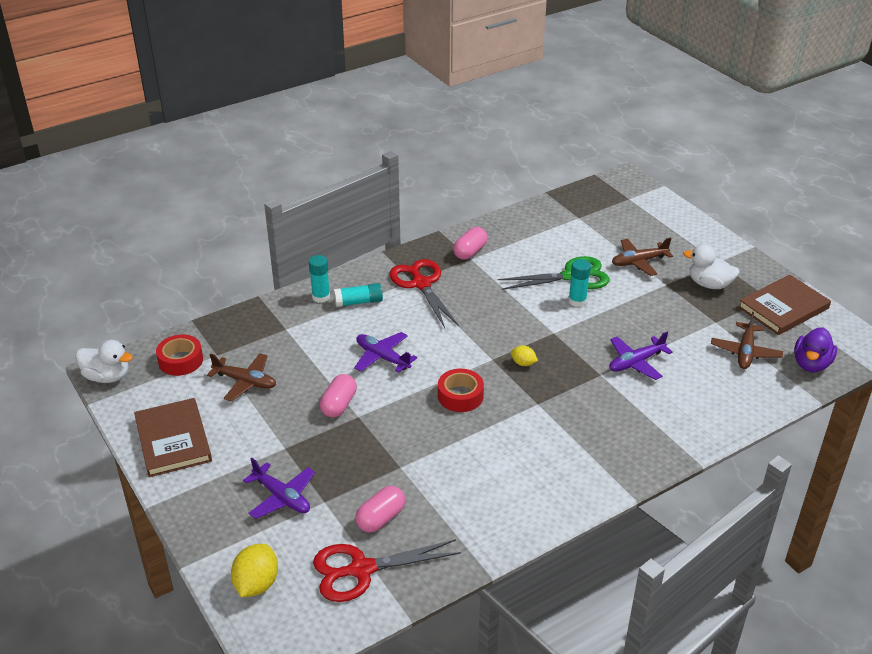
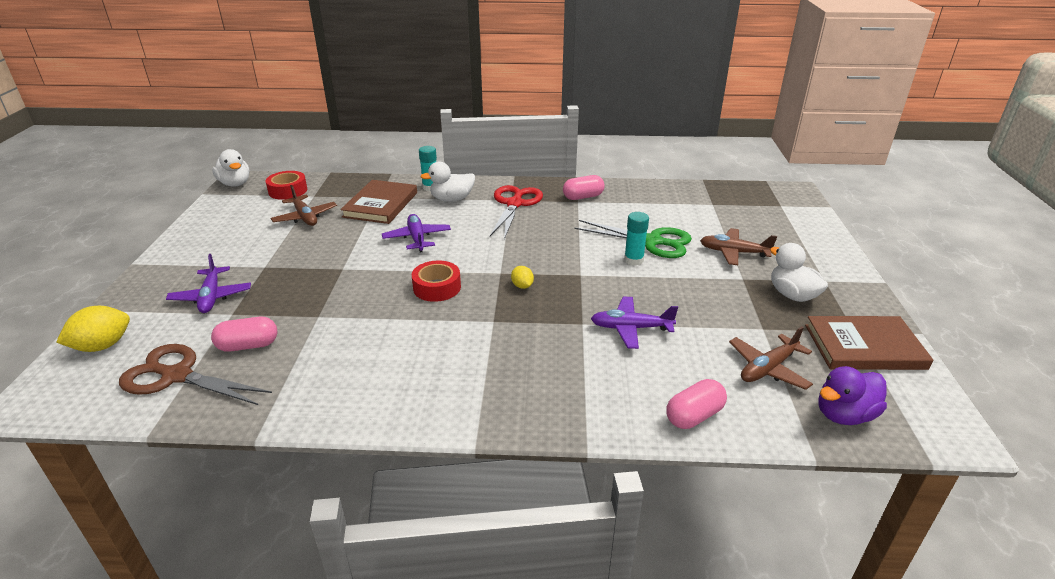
camera: 35 degrees right, 5 degrees down
(173, 440) = (210, 232): brown book -> brown book (381, 205)
(339, 405) = (341, 255): pink capsule -> pink capsule (694, 416)
(358, 302) = (452, 199): turquoise glue stick -> white duck
(361, 569) = (177, 376): red scissors -> brown scissors

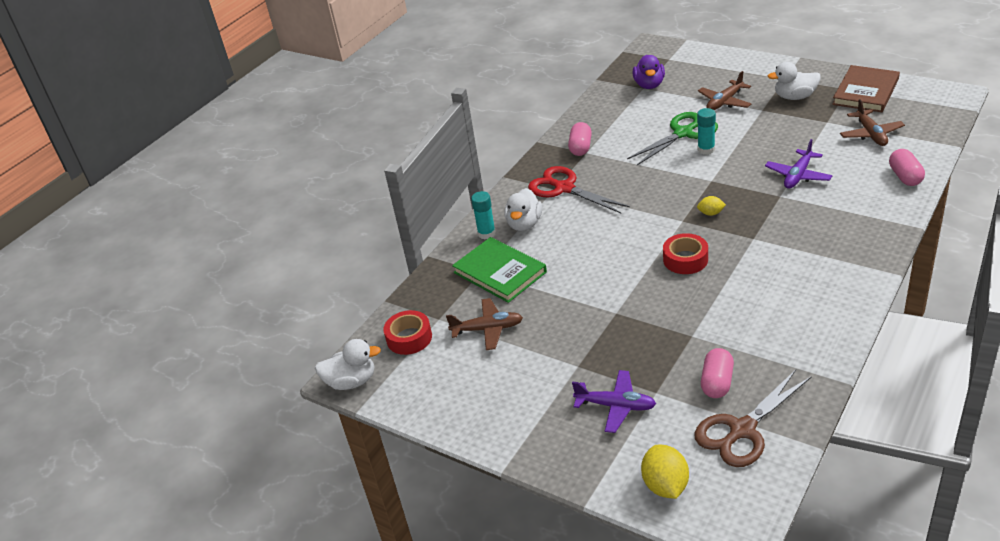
camera: 55 degrees left, 5 degrees up
(381, 205) = (500, 272): brown book -> green book
(417, 238) = (589, 258): purple plane -> none
(844, 415) = (926, 123): purple duck -> purple duck (649, 85)

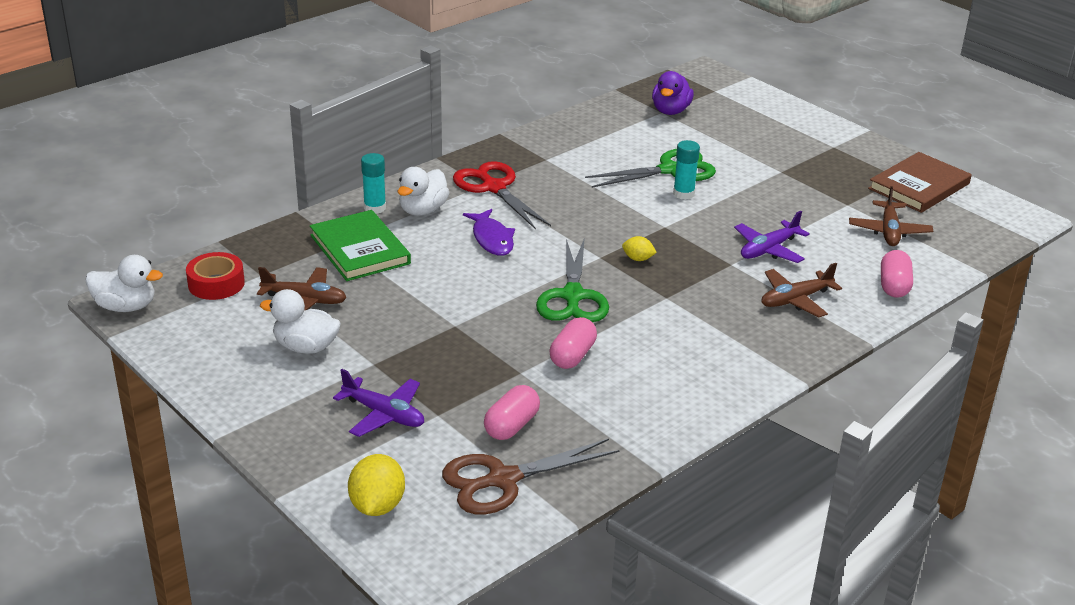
camera: 10 degrees right, 5 degrees down
(580, 147) = (543, 152): pink capsule -> pink capsule (572, 356)
(593, 231) = (492, 239): none -> purple fish
(685, 259) = (572, 296): red tape -> green scissors
(724, 102) = (744, 151): brown plane -> brown plane (795, 300)
(794, 97) = (830, 169): white duck -> white duck (306, 347)

